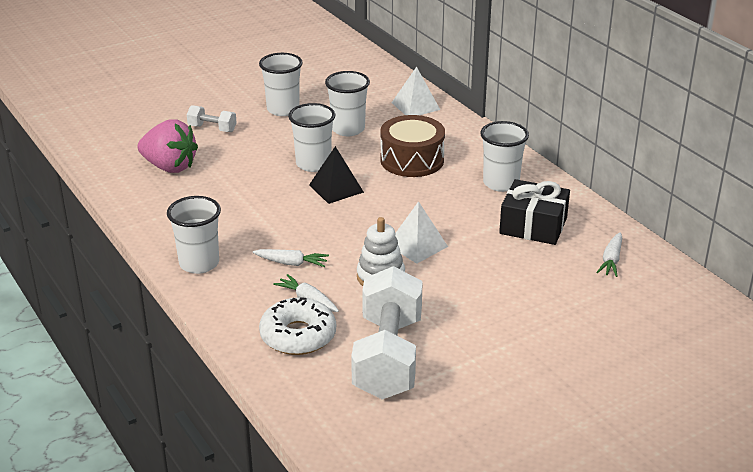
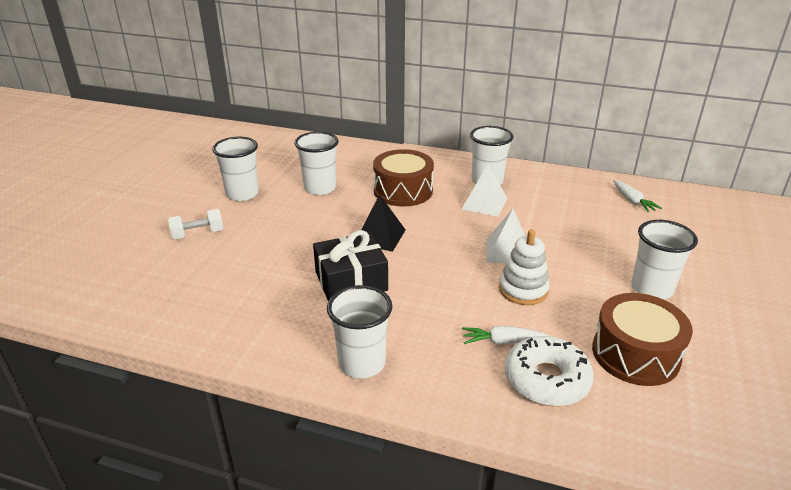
camera: 40 degrees left, 0 degrees up
(169, 167) = (202, 285): pink strawberry -> none
(291, 263) = (441, 317): white carrot -> none
(313, 164) = (332, 225): white cup -> white cup (651, 289)
(388, 357) = (635, 354): white dumbbell -> brown drum
(415, 106) = (345, 153): white pyramid -> white pyramid (484, 203)
(533, 226) = (553, 200): black gift -> black gift (351, 281)

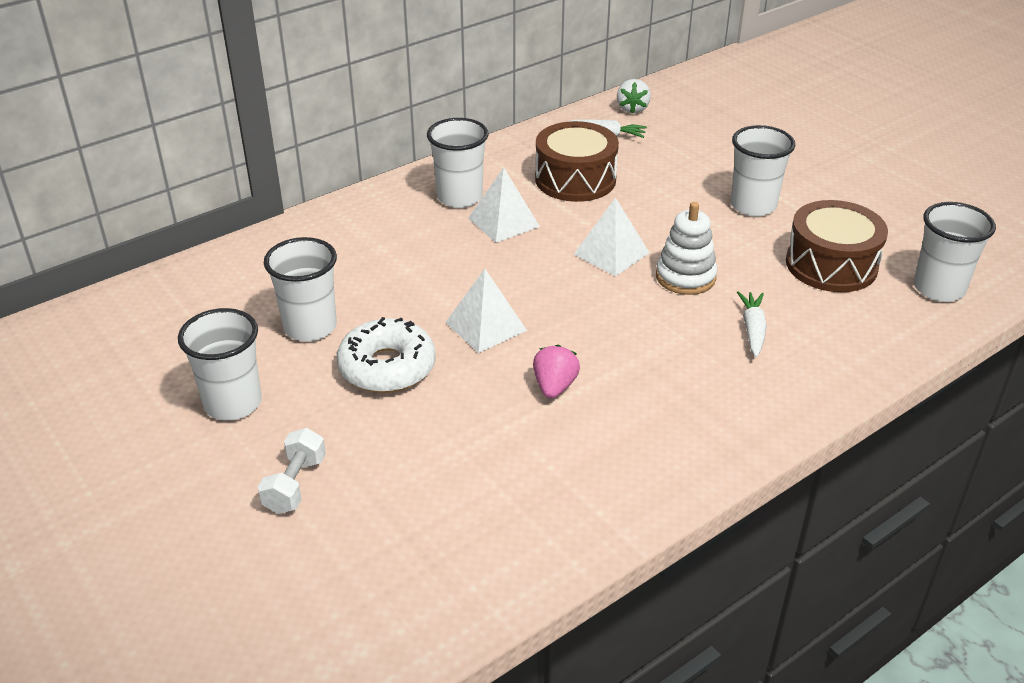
camera: 55 degrees left, 5 degrees up
(351, 281) = (554, 387): black gift -> pink strawberry
(362, 363) = (708, 438): white cup -> white cup (939, 288)
(380, 236) = (485, 326): black pyramid -> white pyramid
(403, 191) = (404, 265): brown drum -> brown drum (575, 179)
(503, 341) = (752, 329): white carrot -> white carrot turned 150 degrees clockwise
(546, 380) = (825, 331): white donut -> white donut (387, 367)
(680, 198) = (632, 109): none -> white strawberry

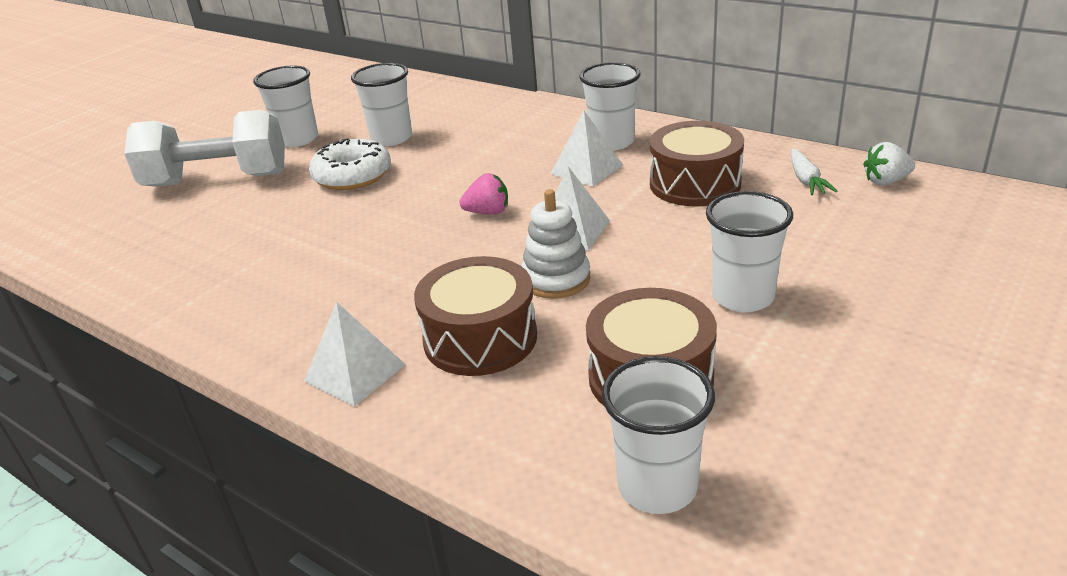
camera: 75 degrees right, 5 degrees down
(295, 485) = (217, 180): white dumbbell -> white dumbbell, size x2.23
(485, 326) = (421, 199): white pyramid -> white pyramid (355, 372)
(554, 387) = (347, 247): pink strawberry -> pink strawberry (488, 212)
(752, 329) = (480, 338): white carrot -> brown drum

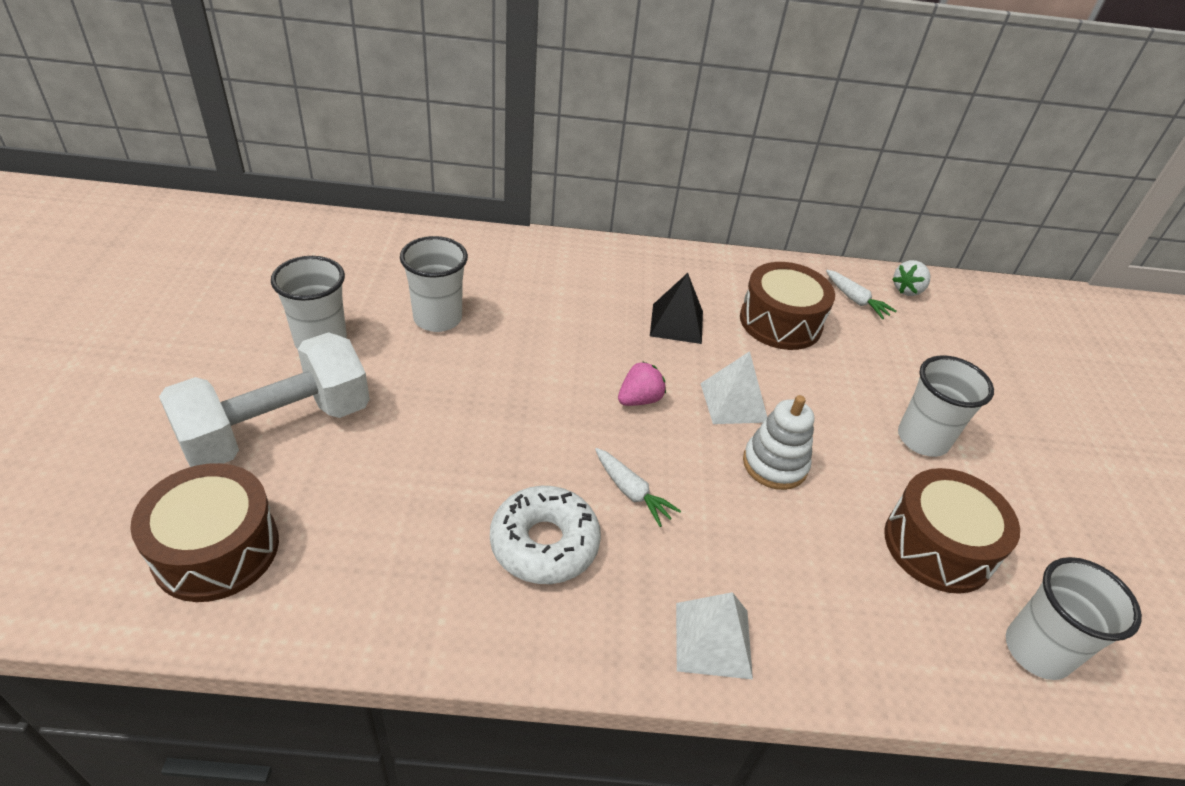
camera: 40 degrees left, 10 degrees up
(352, 176) = (447, 383): white donut -> white donut (544, 543)
(407, 267) = (631, 492): none -> white carrot
(480, 338) = (779, 555): brown drum -> brown drum (216, 549)
(586, 169) = (676, 323): white pyramid -> black pyramid
(611, 142) = (667, 284): white cup -> none

